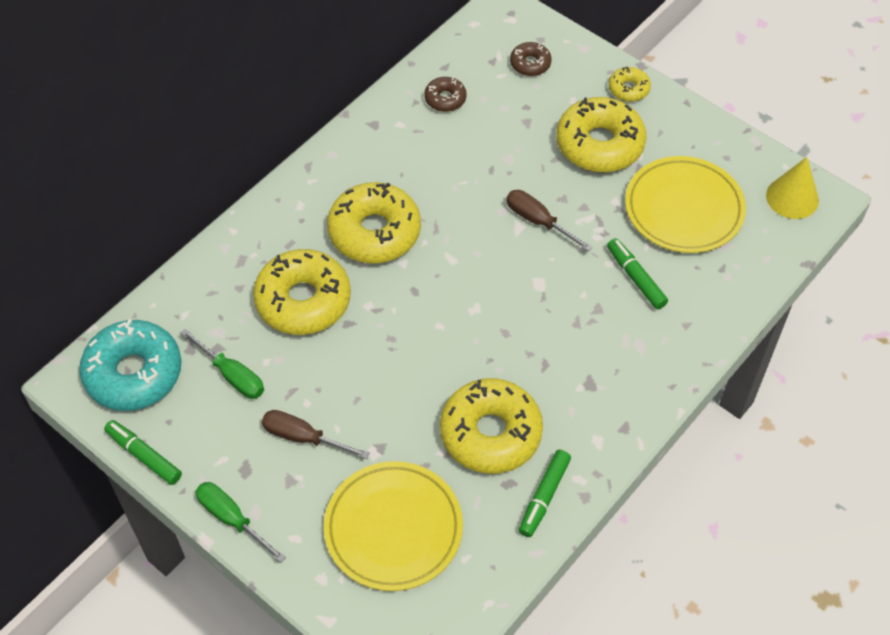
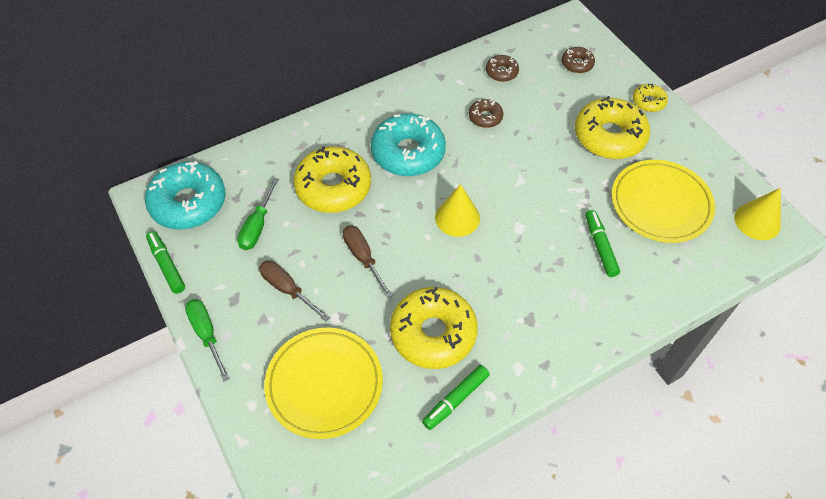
camera: 20 degrees right, 0 degrees up
(233, 376) = (257, 227): green screwdriver -> green screwdriver turned 45 degrees clockwise
(374, 232) = (408, 153): yellow donut -> turquoise donut
(448, 161) = (485, 117): none -> brown donut
(464, 293) = (457, 217): none -> yellow cone
(537, 221) = (537, 180): brown screwdriver -> brown screwdriver (363, 257)

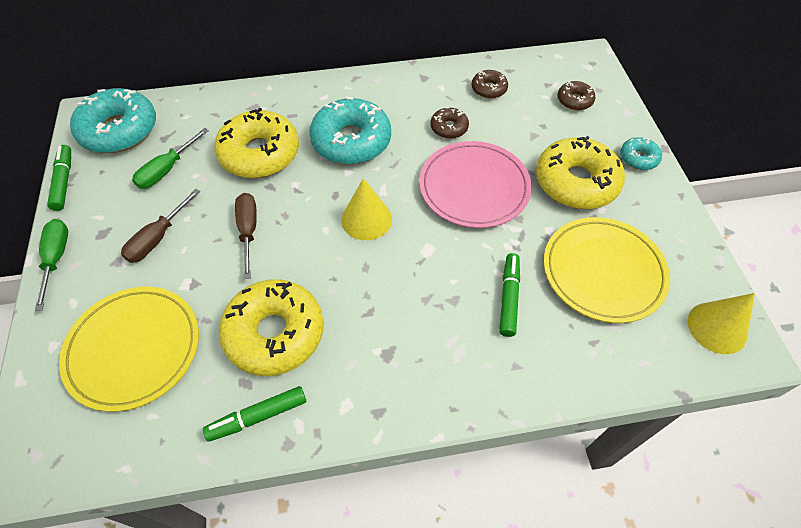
camera: 20 degrees right, 0 degrees up
(287, 289) = (157, 239): brown screwdriver -> brown screwdriver turned 120 degrees counterclockwise
(531, 164) = (474, 187): none -> pink plate
(648, 102) = (638, 158): yellow donut -> turquoise donut

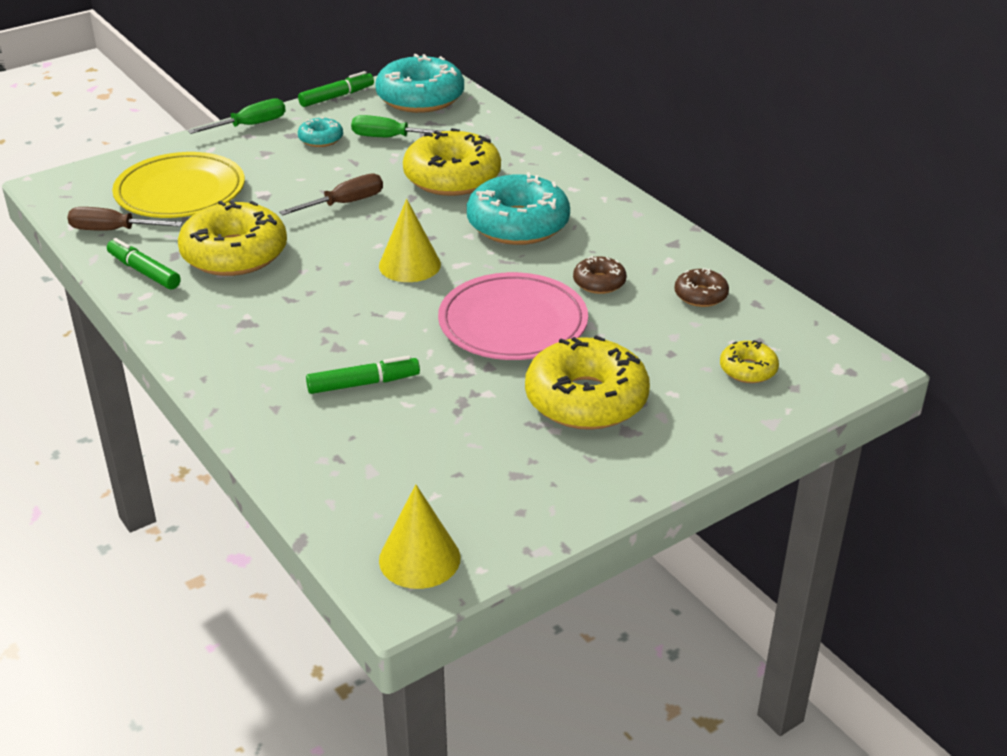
camera: 65 degrees right, 20 degrees down
(157, 239) = (303, 162): brown screwdriver -> brown screwdriver (112, 230)
(574, 100) = (748, 369): brown donut -> yellow donut
(603, 272) = (448, 447): yellow plate -> none
(638, 158) = (680, 447): turquoise donut -> turquoise donut (321, 139)

